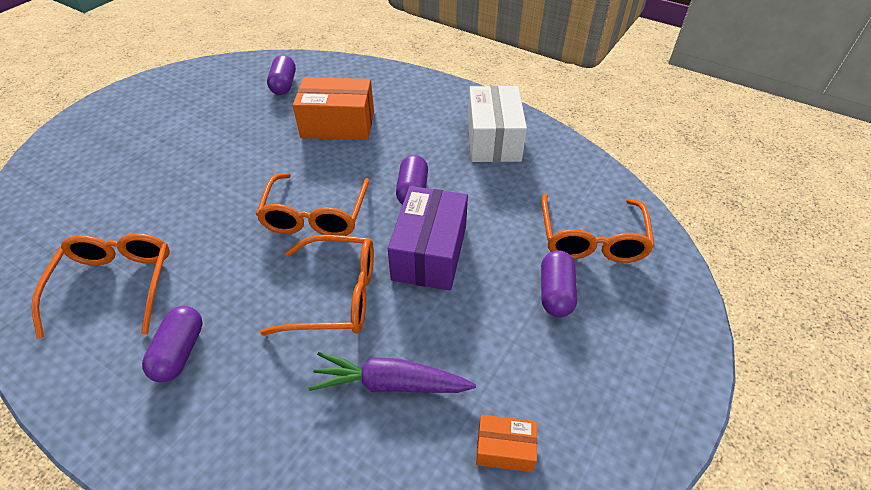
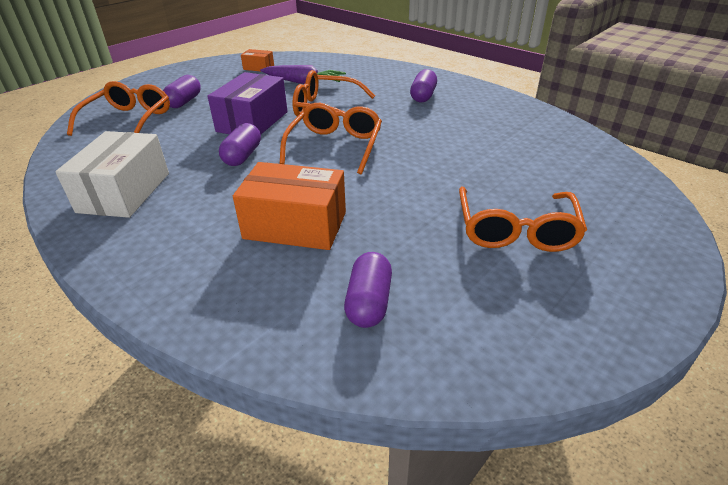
camera: 170 degrees left, 10 degrees down
(116, 285) = (484, 121): orange glasses -> orange glasses (515, 230)

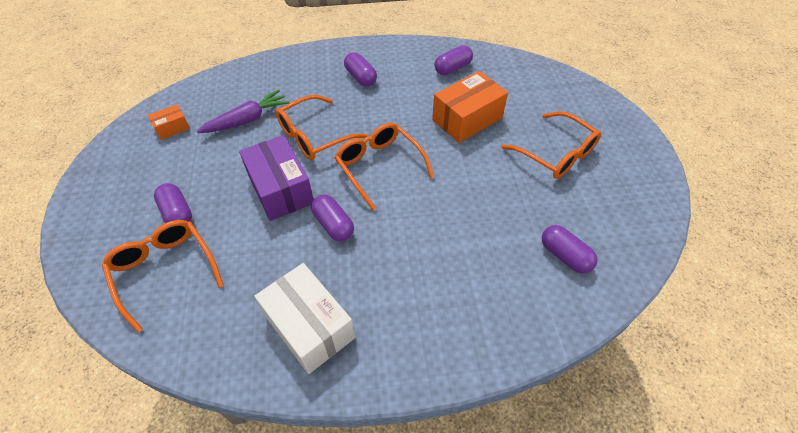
camera: 50 degrees left, 15 degrees up
(295, 225) = (460, 245): orange box -> orange box (467, 119)
(518, 125) = (453, 68): none -> purple capsule

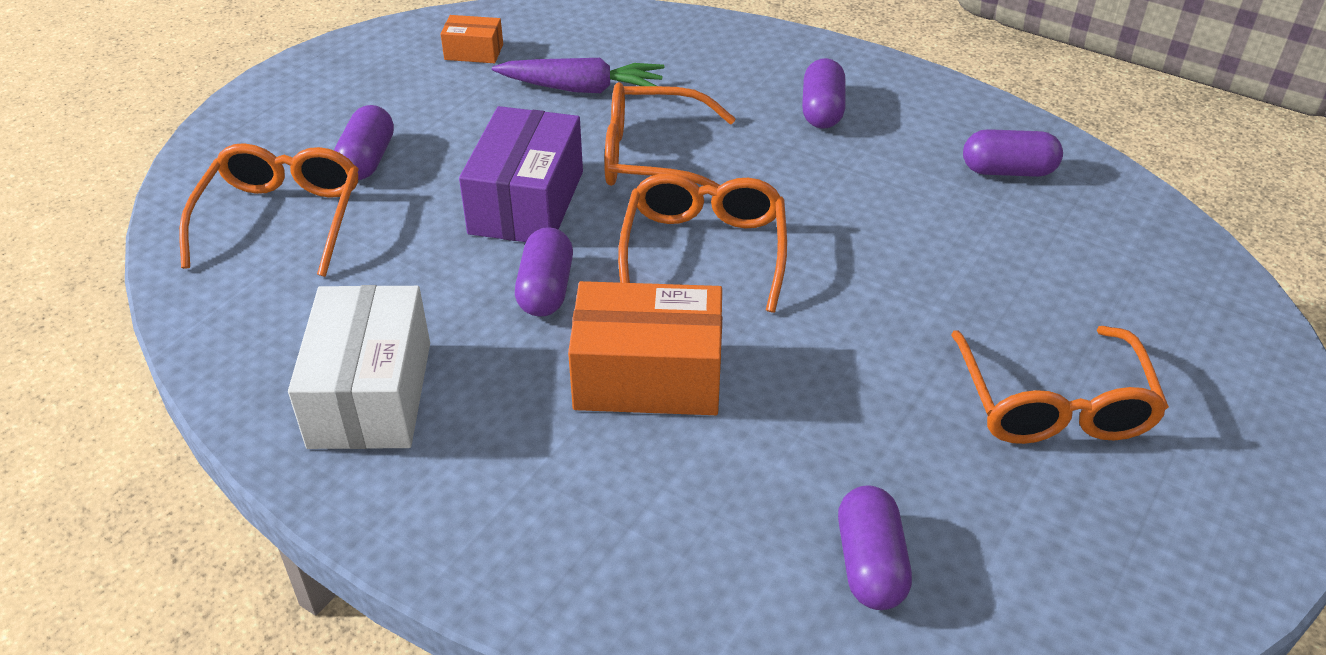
camera: 40 degrees right, 10 degrees down
(467, 119) = (940, 260): orange box -> orange box (648, 376)

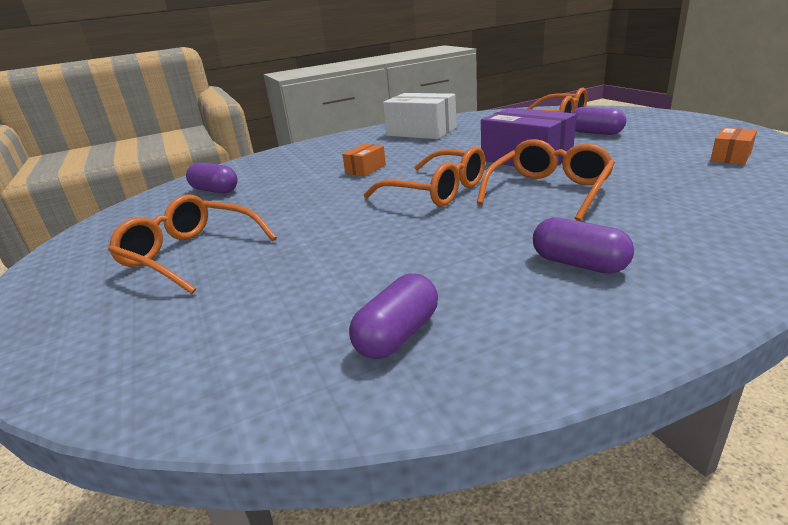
camera: 125 degrees right, 15 degrees down
(546, 289) = (448, 157): purple capsule -> none
(582, 89) = (660, 181): purple carrot -> none
(648, 376) = (365, 169): orange box -> orange box, size x0.50

